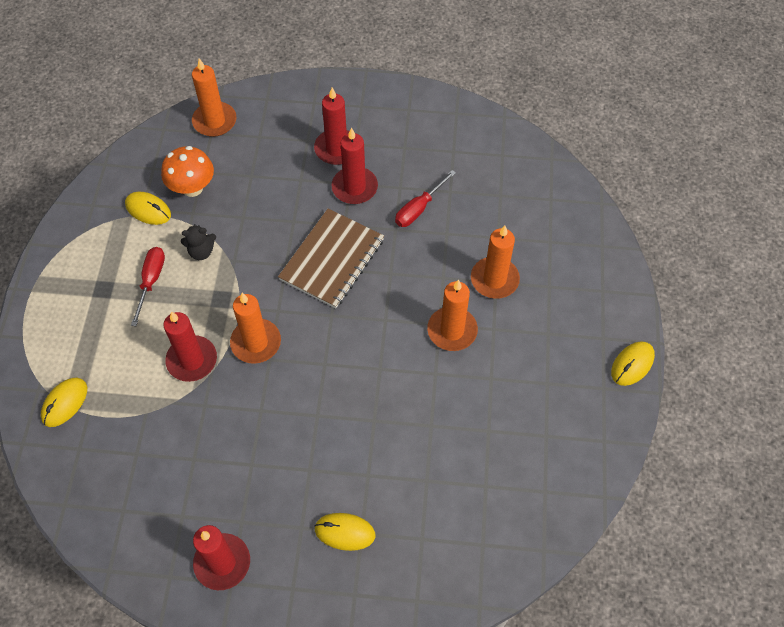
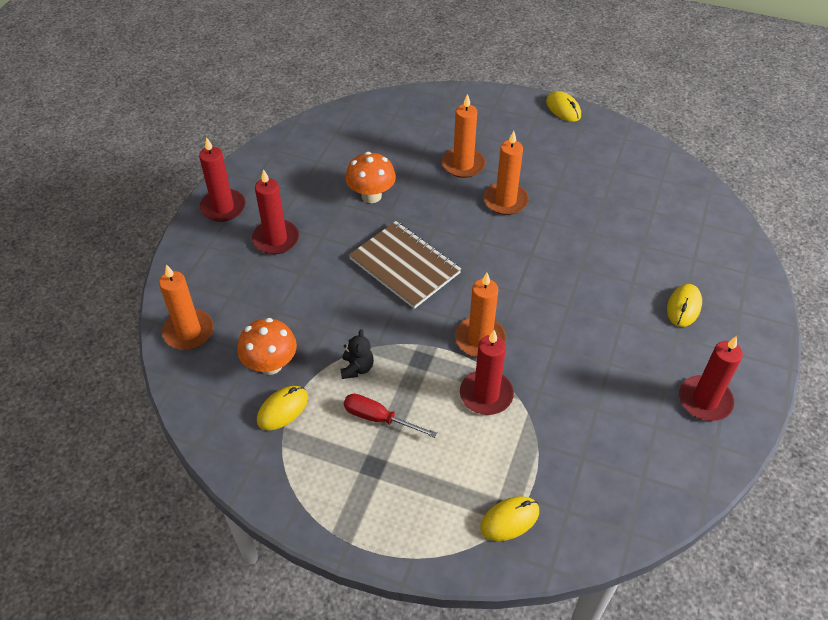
camera: 75 degrees left, 10 degrees down
(65, 403) = (509, 520): yellow mouse -> yellow mouse turned 75 degrees counterclockwise
(354, 187) = (328, 235): red candle -> red candle (223, 207)
(419, 208) = (371, 195): red screwdriver -> orange mushroom

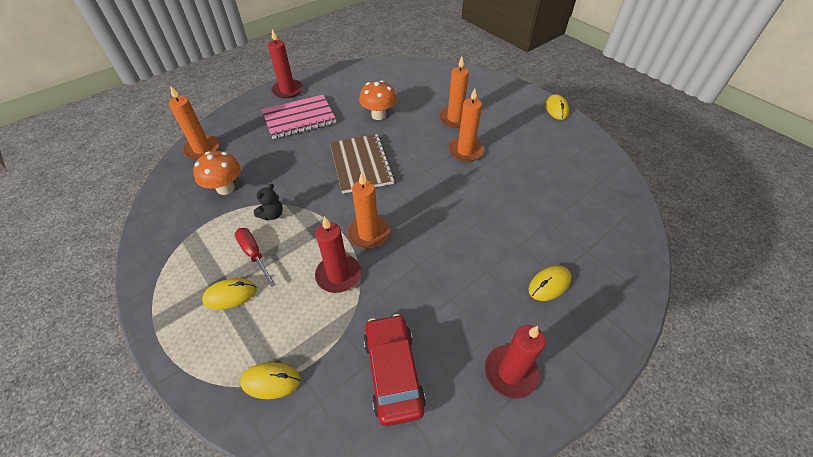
camera: 30 degrees right, 0 degrees up
(276, 239) = (299, 118): red candle -> pink notebook
(282, 409) = (205, 219): yellow mouse -> yellow mouse (230, 295)
(610, 453) = (393, 372): none -> red car

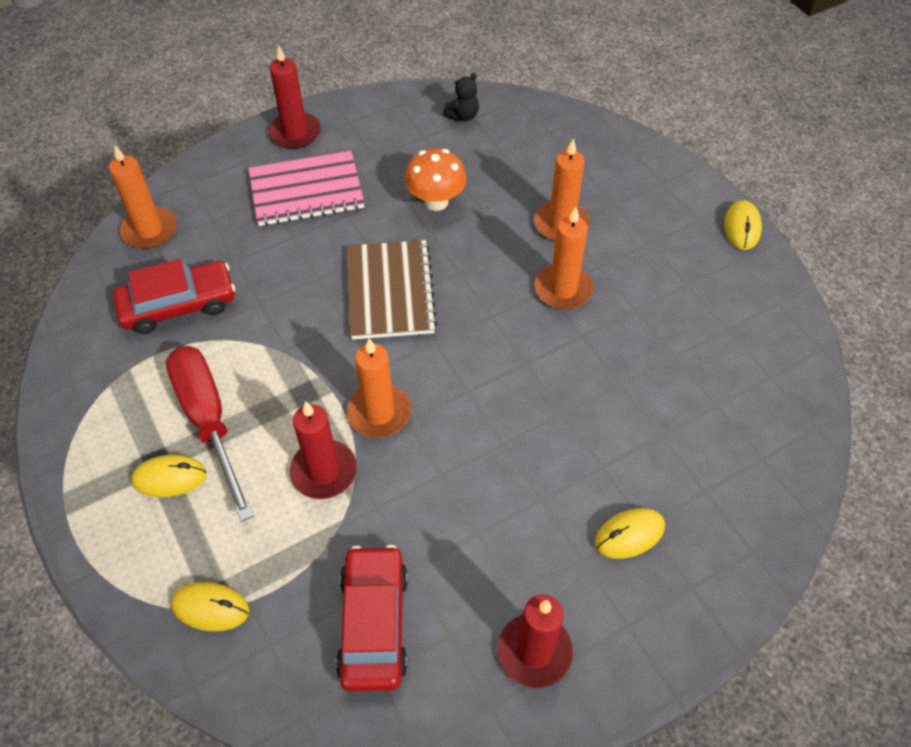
camera: 10 degrees right, 5 degrees up
(225, 188) = (178, 305): orange mushroom -> red car
(254, 254) = (208, 421): red screwdriver -> red screwdriver, size x1.76
(272, 214) = (242, 360): black teddy bear -> black teddy bear (463, 115)

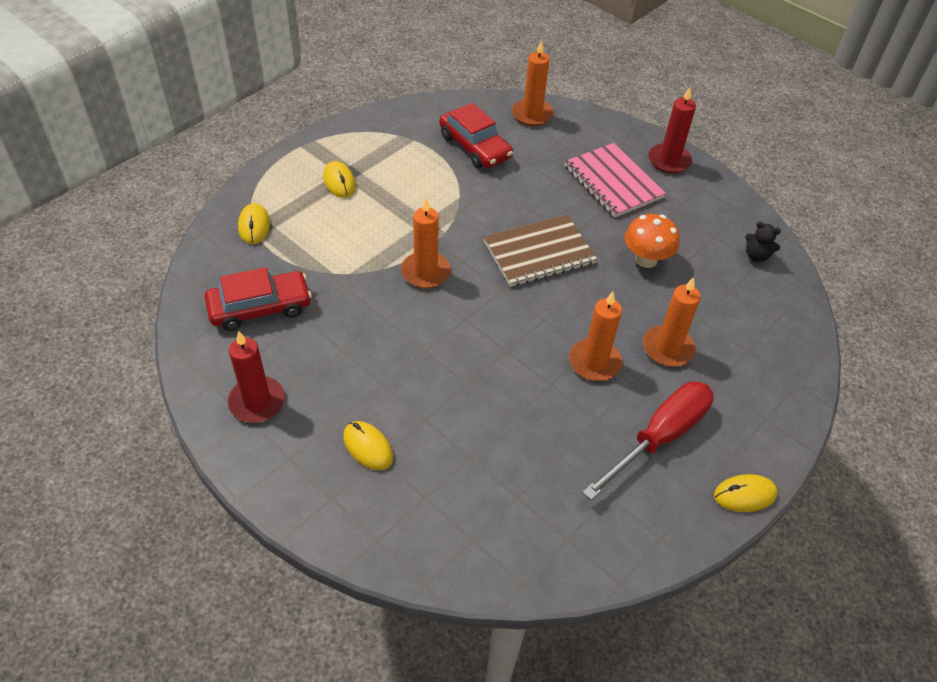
camera: 70 degrees right, 5 degrees down
(208, 421) = (387, 187): red screwdriver -> red screwdriver (659, 437)
(324, 471) = (367, 254): red candle -> none

